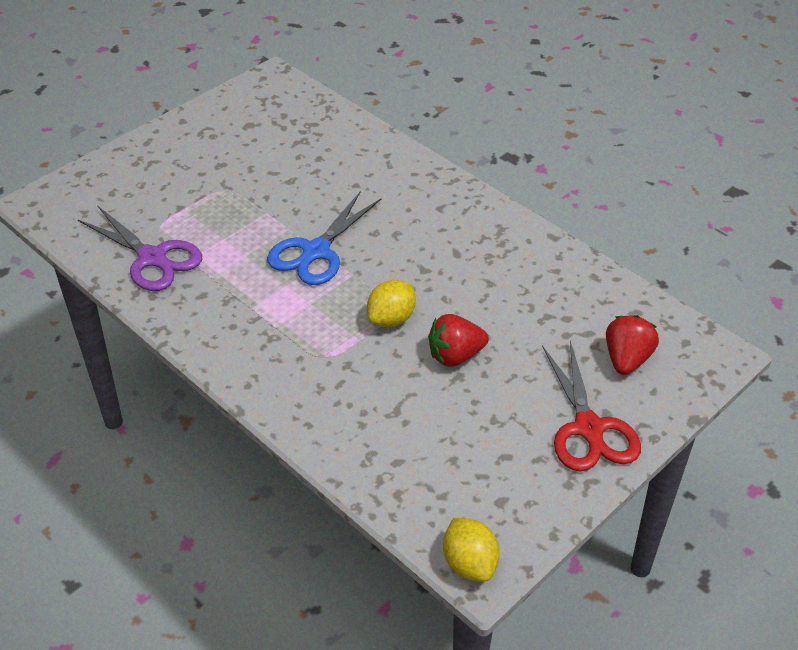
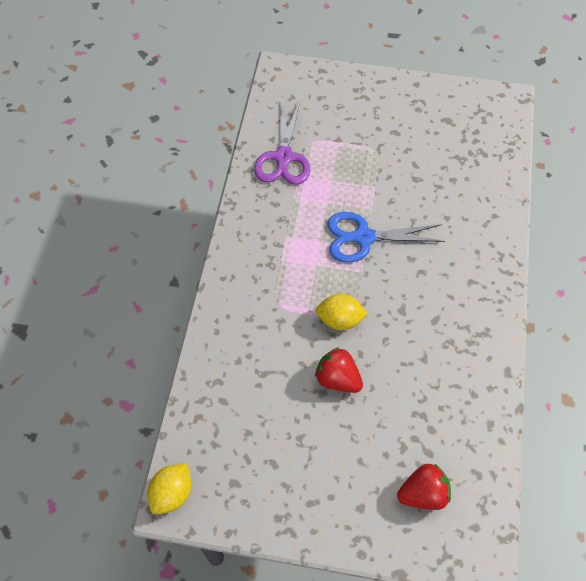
camera: 55 degrees right, 15 degrees up
(588, 428) = (337, 504): red scissors -> none

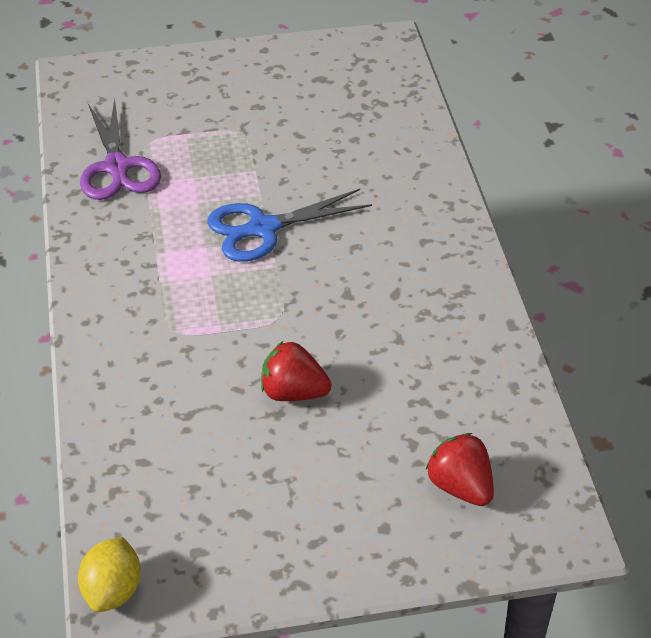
camera: 20 degrees left, 15 degrees down
(340, 320) = (269, 326): yellow lemon -> none
(423, 494) = (460, 487): red strawberry -> red strawberry turned 90 degrees counterclockwise

